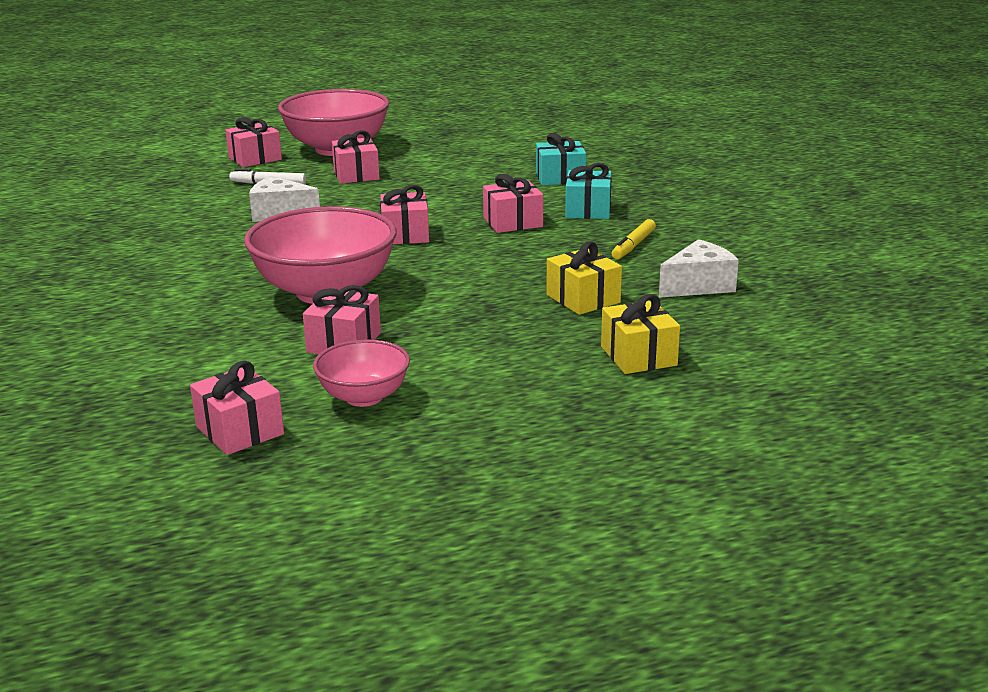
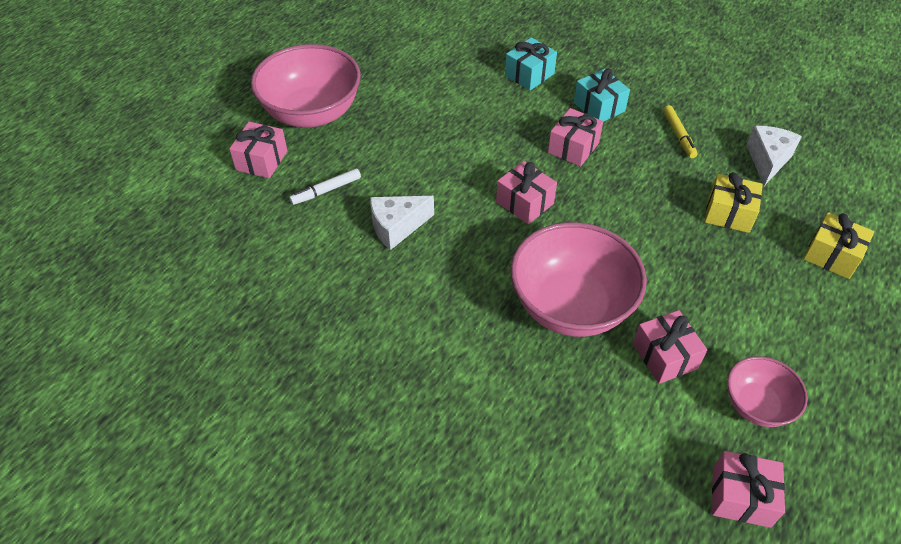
camera: 40 degrees left, 25 degrees up
(356, 175) = (379, 142): pink gift -> none

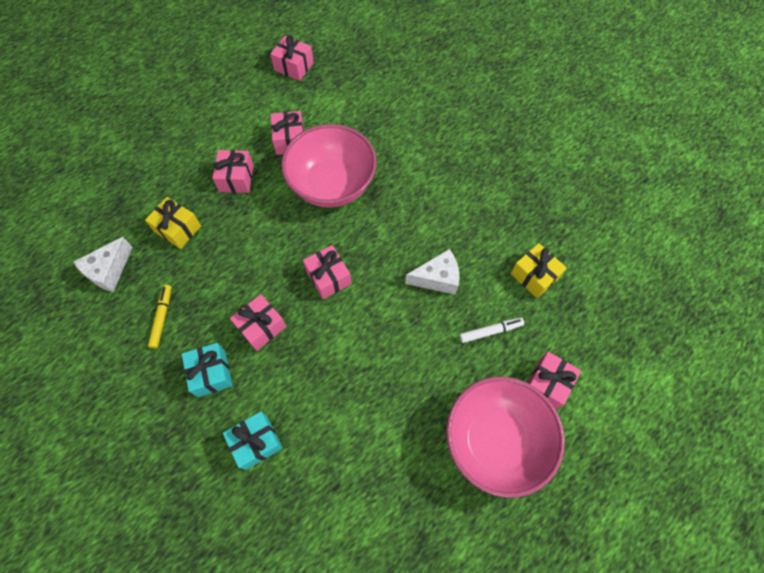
camera: 165 degrees left, 15 degrees up
(703, 286) = (236, 178): none -> pink gift
(757, 405) = (255, 103): pink bowl -> none
(832, 256) = (133, 179): yellow gift -> yellow gift (534, 276)

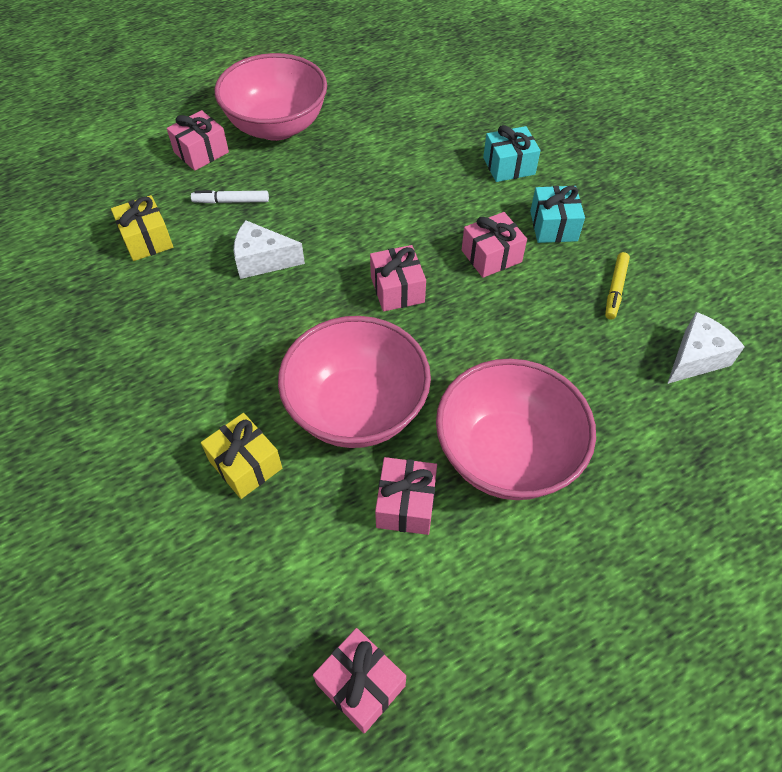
camera: 165 degrees left, 10 degrees down
(178, 229) = (600, 394): yellow gift -> yellow gift (245, 464)
(236, 178) = (506, 455): pink gift -> pink bowl

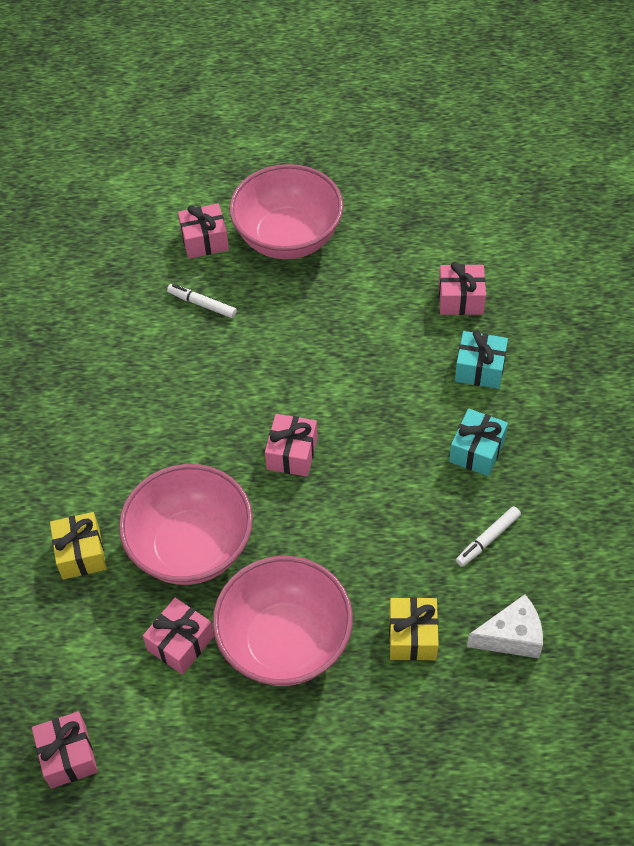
camera: 30 degrees right, 0 degrees up
(147, 239) = (112, 315): yellow gift -> yellow gift (412, 636)
(262, 260) = (195, 376): white cheese -> none
(491, 256) = (397, 457): pink gift -> pink gift (460, 299)
(615, 289) = (488, 539): yellow marker -> white marker

